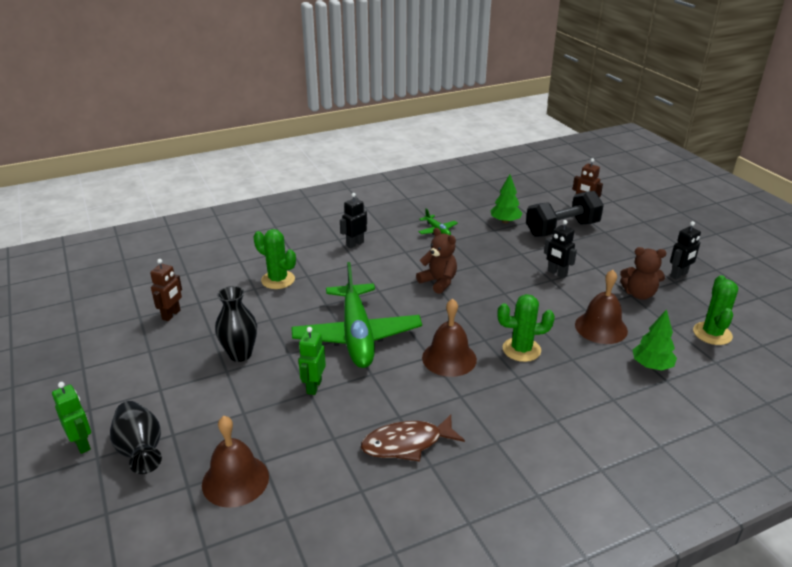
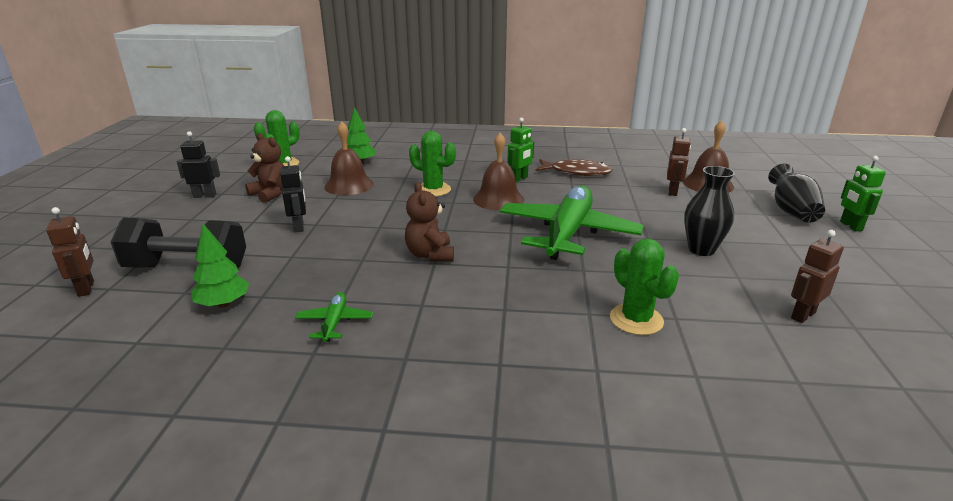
camera: 150 degrees left, 5 degrees down
(277, 443) = (673, 192): none -> brown robot
(313, 387) = (631, 211): green robot -> green robot (519, 179)
(355, 244) = (481, 342): black robot -> none

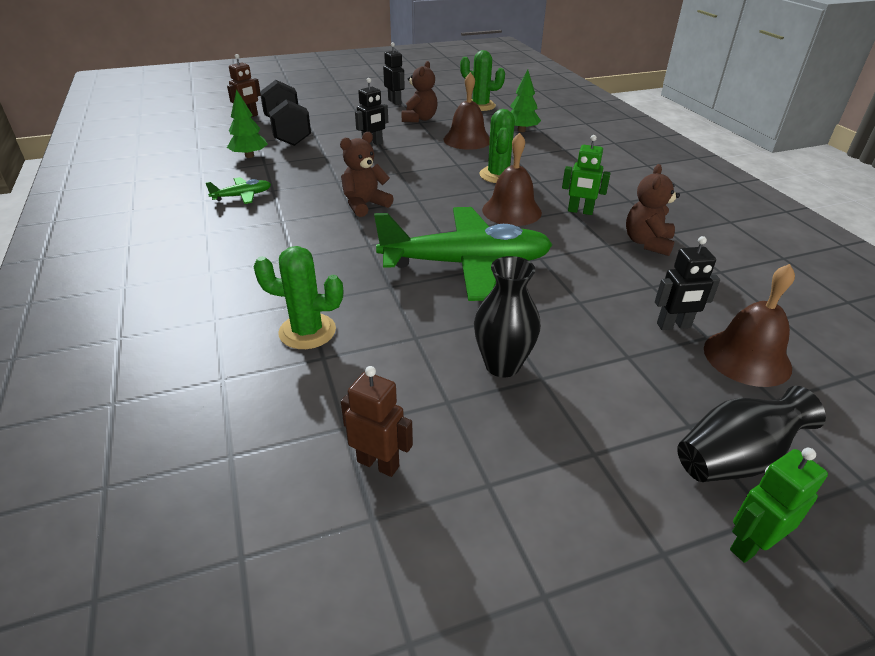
camera: 65 degrees right, 10 degrees up
(577, 172) = (647, 243): brown fish -> brown teddy bear
(636, 319) = (307, 331): green cactus -> green cactus turned 60 degrees clockwise
(673, 192) = (674, 326): brown robot -> black robot

